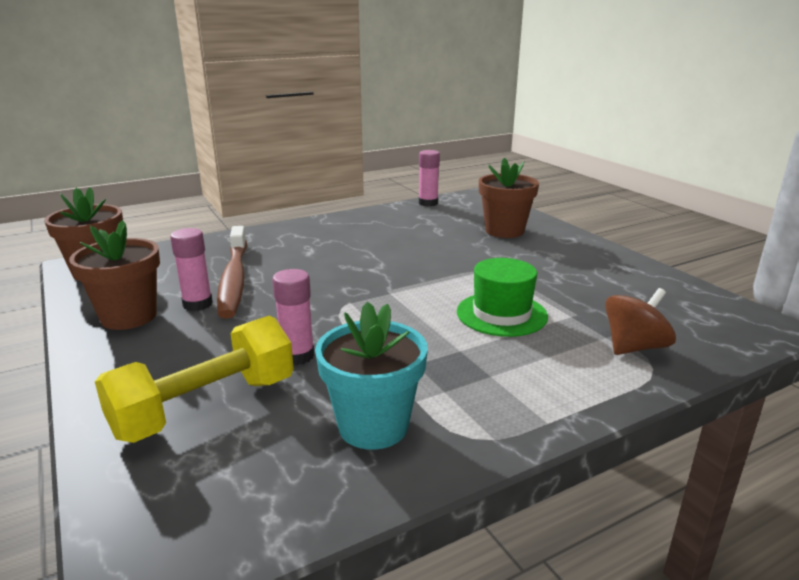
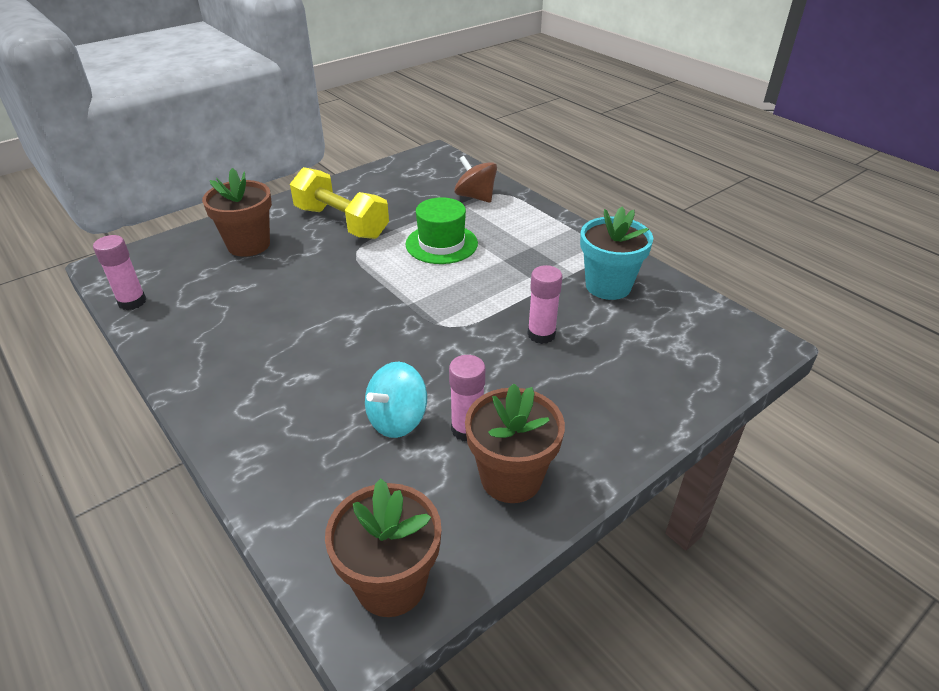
camera: 100 degrees left, 15 degrees up
(205, 407) = (628, 364): yellow dumbbell -> yellow dumbbell (341, 222)
(234, 279) = (397, 420): brown toothbrush -> turquoise spinning top

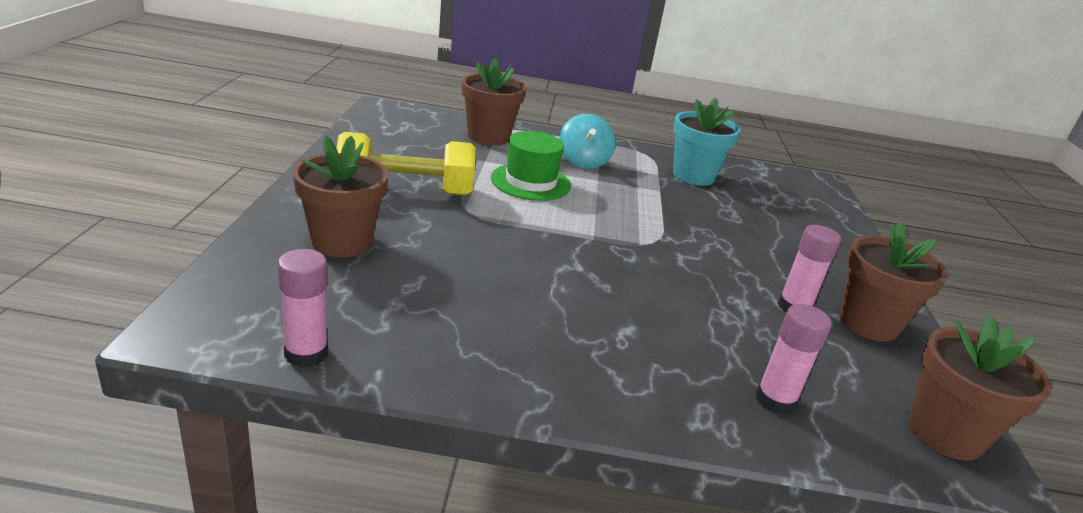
camera: 50 degrees left, 10 degrees down
(397, 420) = (747, 326): turquoise spinning top -> turquoise spinning top (583, 161)
(475, 197) = (488, 137): brown spinning top -> brown flower pot
(541, 334) = (716, 223): pink glue stick -> pink glue stick (775, 400)

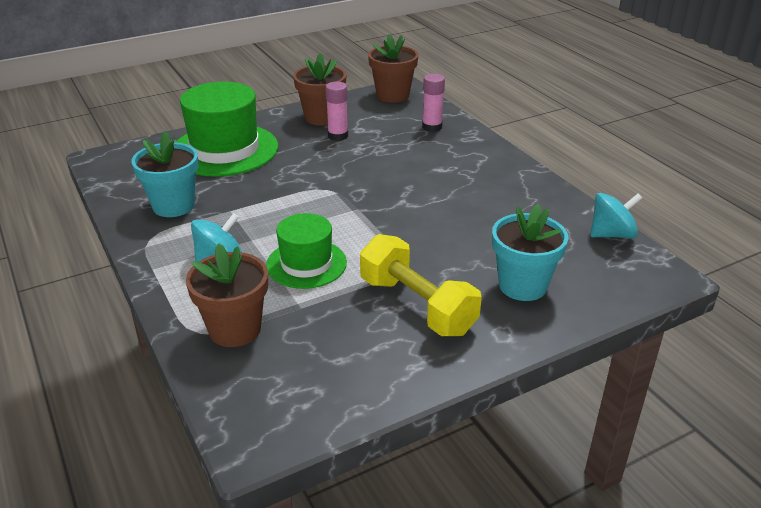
camera: 120 degrees left, 5 degrees up
(306, 353) = (611, 234): pink glue stick -> turquoise spinning top
(342, 242) = (522, 285): brown flower pot -> turquoise flower pot
(800, 232) = (224, 150): none -> green hat

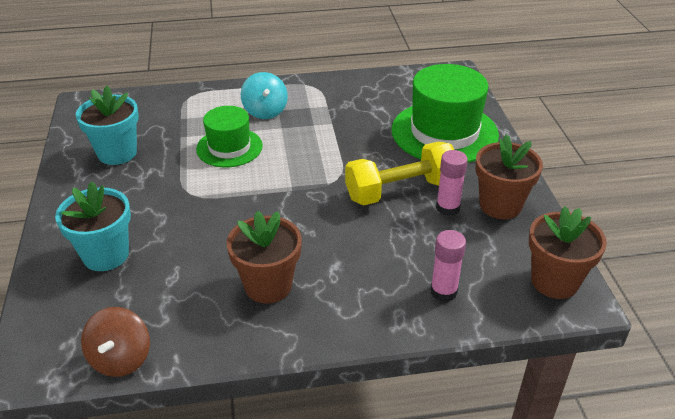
camera: 110 degrees right, 5 degrees up
(173, 206) = (355, 99): turquoise flower pot -> turquoise flower pot (117, 153)
(235, 329) = (181, 108): brown flower pot -> brown flower pot (268, 285)
(417, 306) = (135, 189): yellow dumbbell -> yellow dumbbell (400, 191)
(611, 234) = (121, 358): turquoise spinning top -> brown spinning top

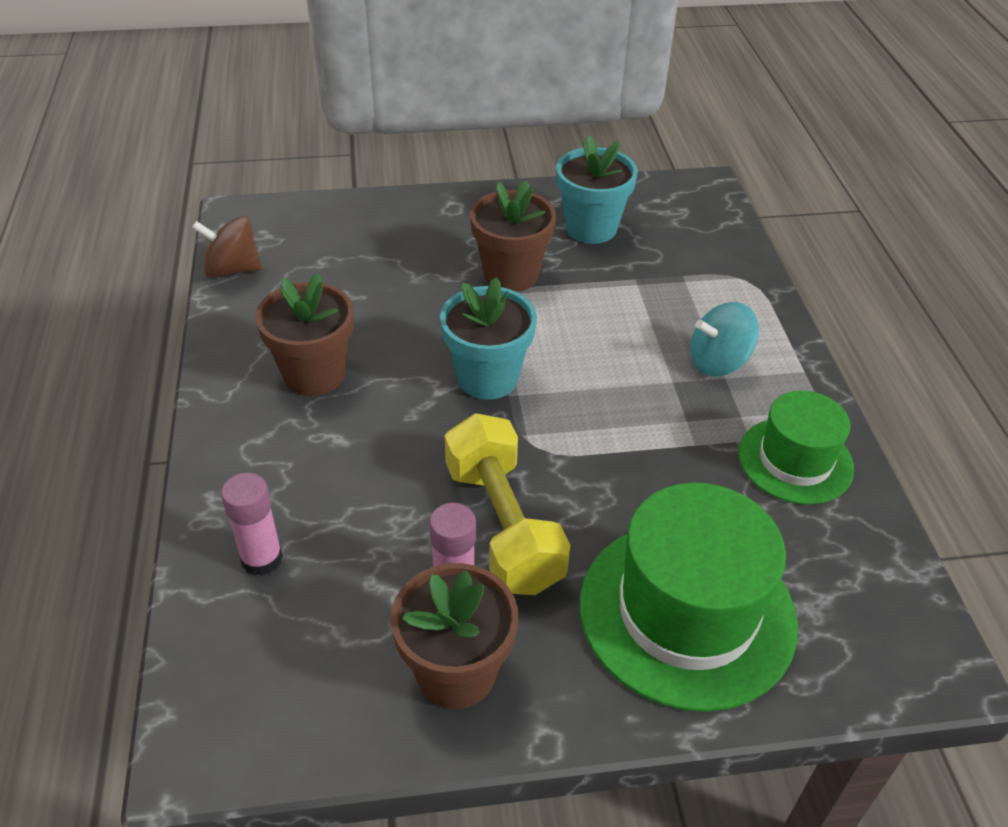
camera: 90 degrees right, 5 degrees up
(106, 255) = (392, 242): turquoise flower pot -> turquoise flower pot (487, 378)
(229, 147) = (612, 327): green hat -> green hat (795, 460)
(554, 281) = (248, 720): brown flower pot -> brown flower pot (511, 274)

